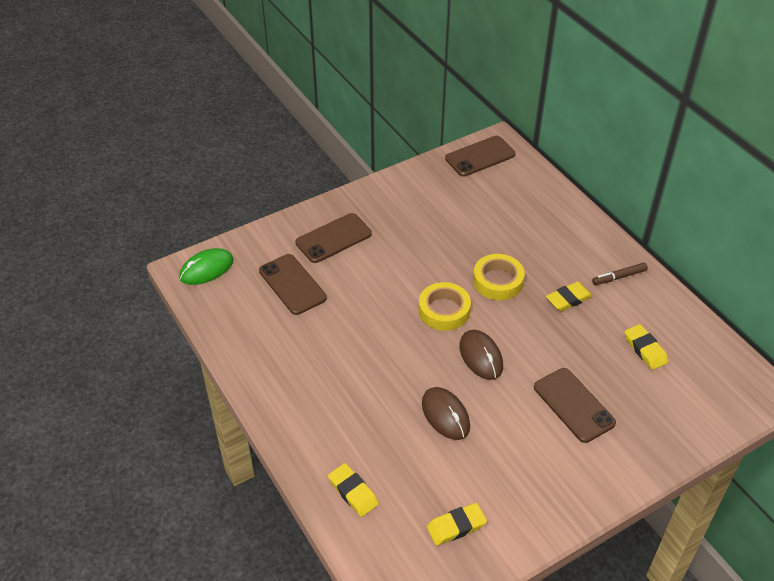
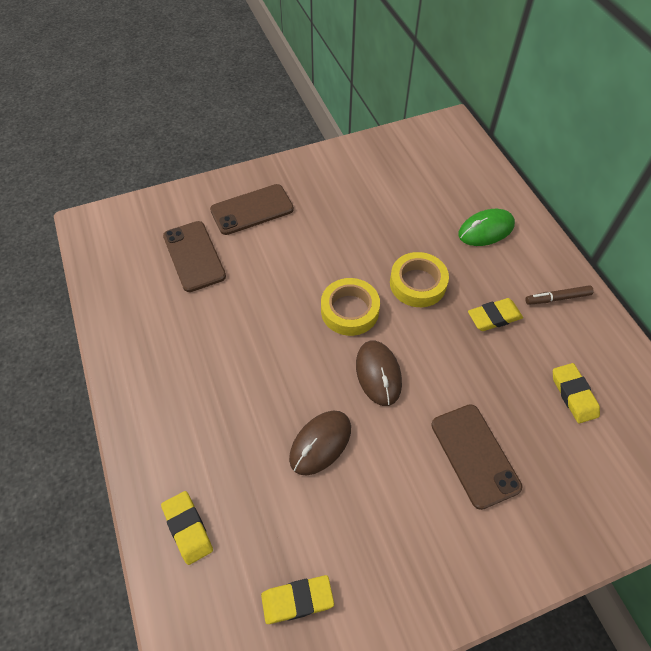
camera: 10 degrees right, 10 degrees up
(206, 269) = (111, 226): green mouse -> green mouse (486, 230)
(445, 415) = (320, 443): brown mouse -> brown mouse turned 60 degrees clockwise
(480, 156) = (429, 139): brown phone -> none

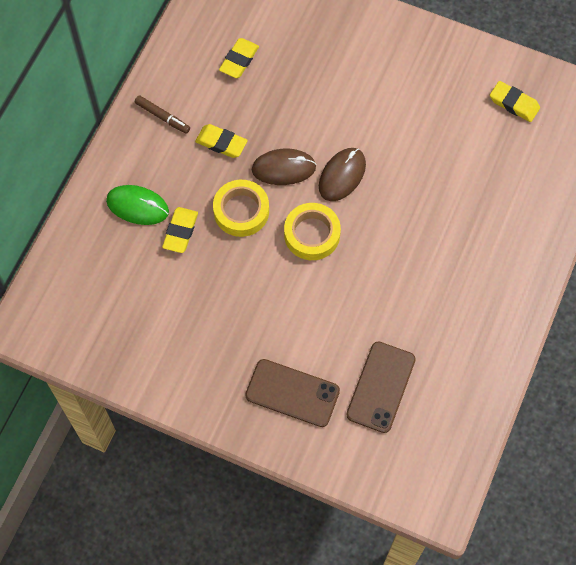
camera: 135 degrees left, 10 degrees up
(188, 528) = (545, 188): yellow eraser -> yellow eraser (180, 231)
(320, 443) = (423, 167): brown mouse -> brown mouse (283, 168)
(475, 455) = (340, 83): brown phone -> none

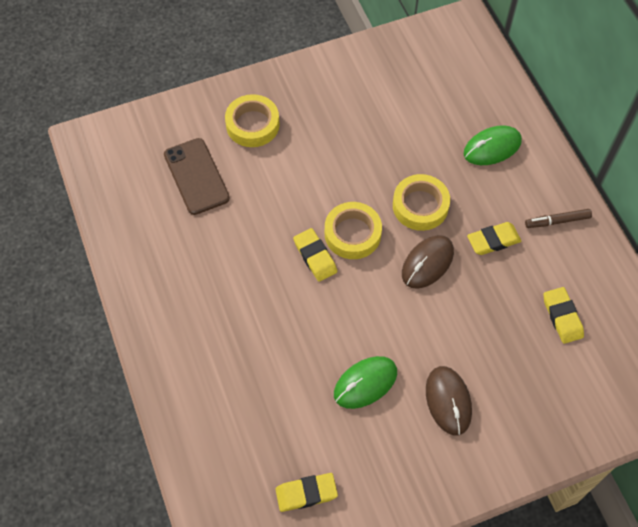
camera: 135 degrees right, 5 degrees down
(180, 231) = (443, 157): yellow eraser -> yellow eraser (315, 257)
(292, 393) = (252, 125): brown phone -> yellow tape
(342, 175) = (379, 297): brown mouse -> brown mouse (448, 401)
(411, 132) = (365, 383): none -> green mouse

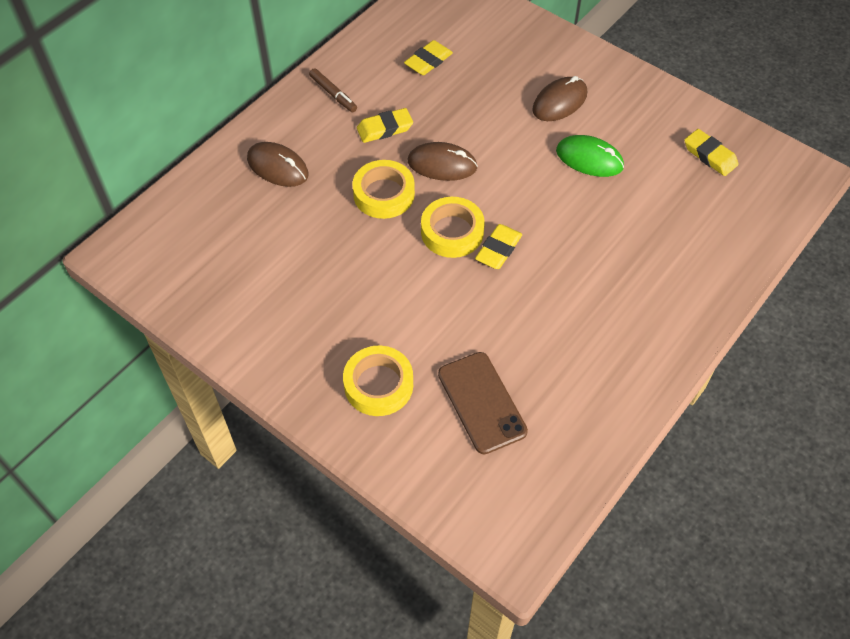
camera: 120 degrees left, 5 degrees down
(196, 176) = (482, 402): brown phone -> brown phone turned 60 degrees counterclockwise
(492, 147) = (277, 167): green mouse -> brown mouse
(493, 240) = (385, 129): yellow eraser -> yellow eraser turned 60 degrees counterclockwise

